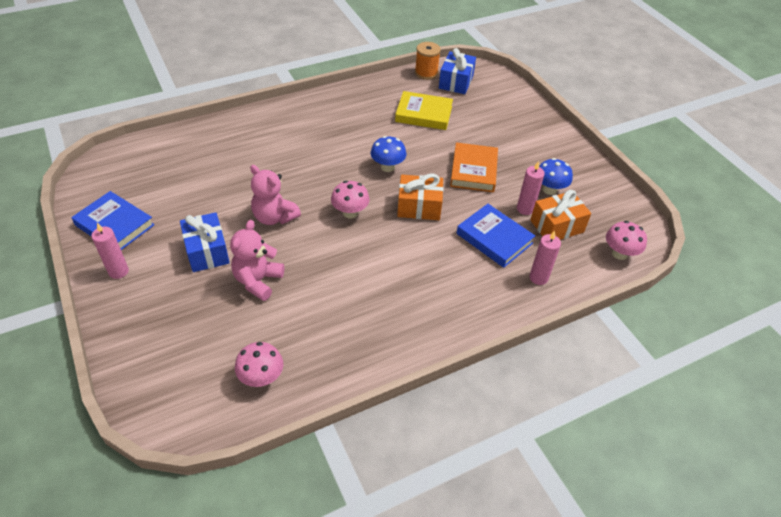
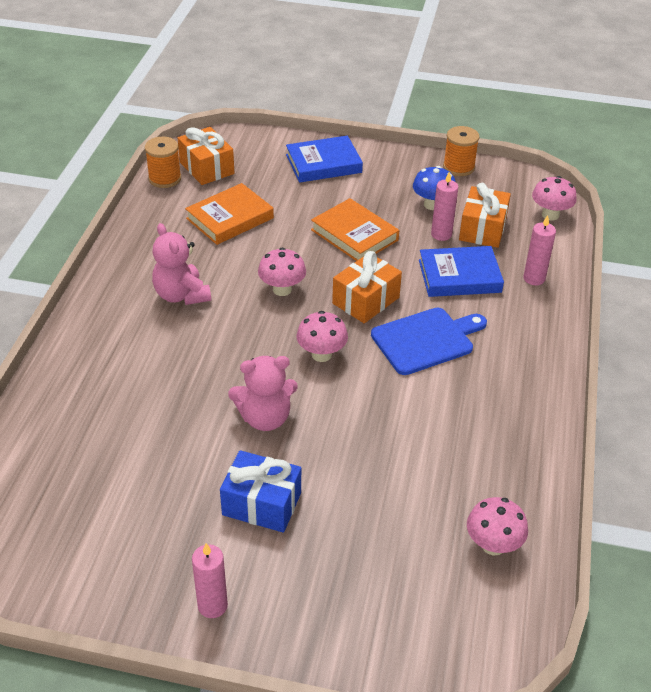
camera: 50 degrees left, 5 degrees down
(114, 225) = (122, 575): blue book -> blue book (323, 164)
(258, 281) = (352, 481): pink teddy bear -> pink teddy bear (181, 295)
(387, 167) = (282, 289): blue mushroom -> pink mushroom
(414, 253) = (426, 340): none -> blue cutting board
(423, 114) = (230, 218): yellow book -> orange book
(456, 82) = (207, 168): blue gift -> orange gift
(606, 182) = (458, 167): none -> orange spool

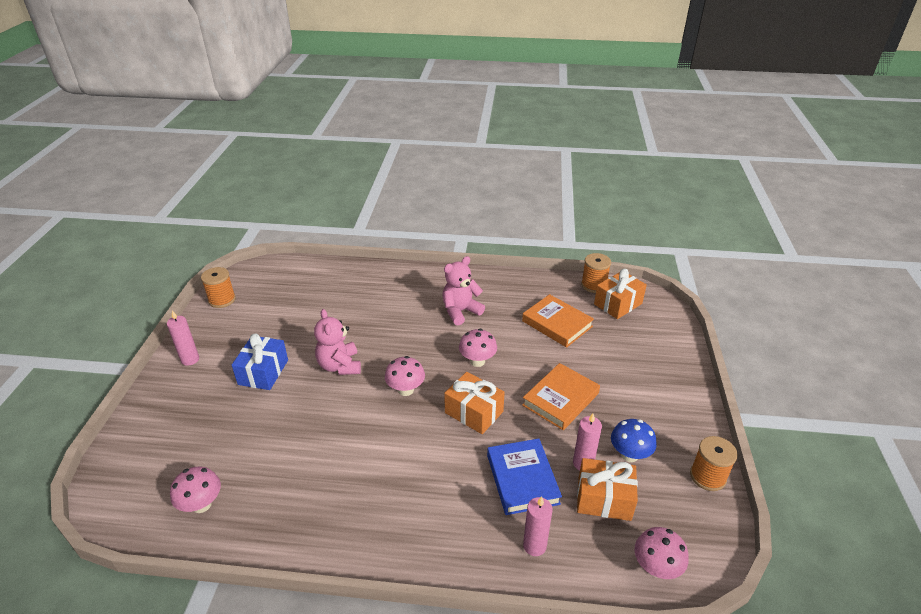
camera: 85 degrees right, 5 degrees down
(58, 582) = (222, 300): none -> orange spool
(323, 164) = (659, 371): blue book -> none
(426, 340) = (429, 455): blue cutting board -> none

